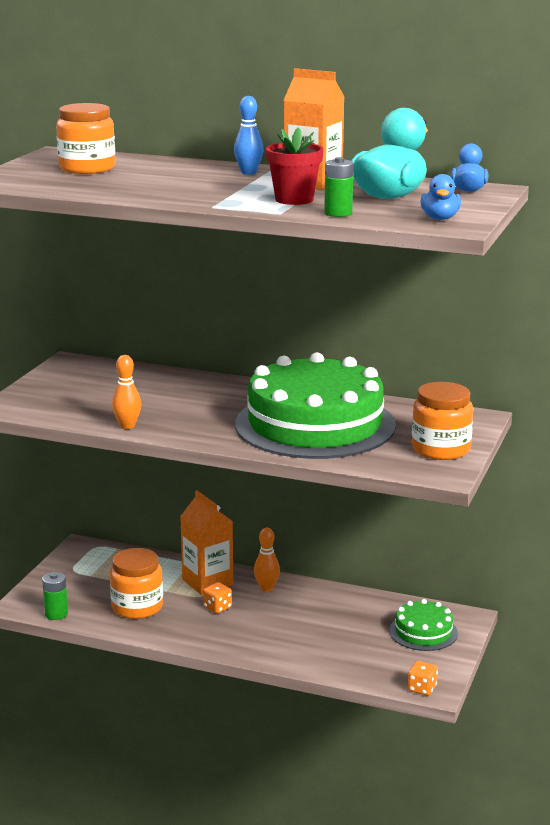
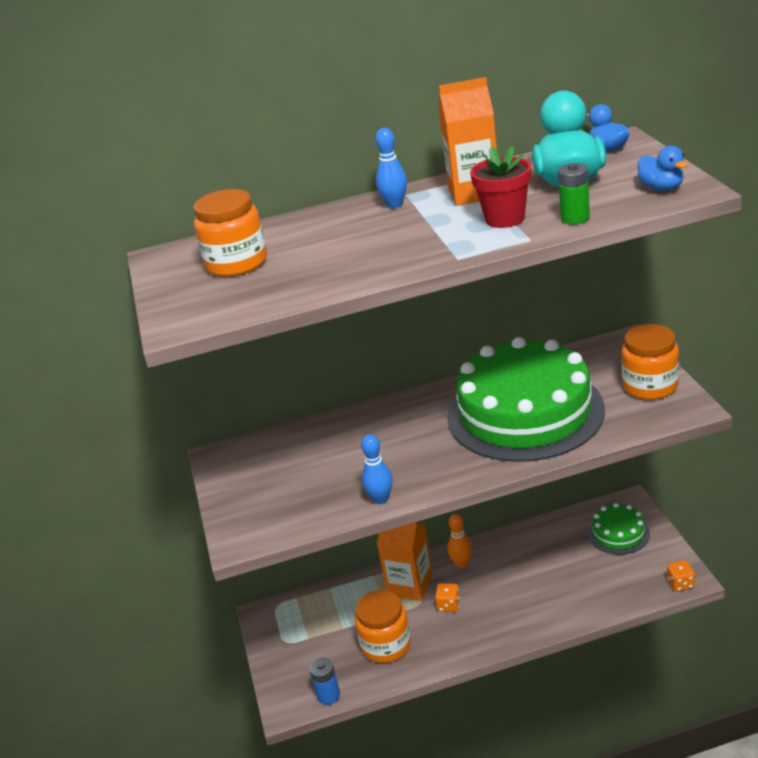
camera: 30 degrees left, 10 degrees up
(56, 614) = (328, 695): green battery -> blue battery
(127, 426) = (380, 499): orange bowling pin -> blue bowling pin

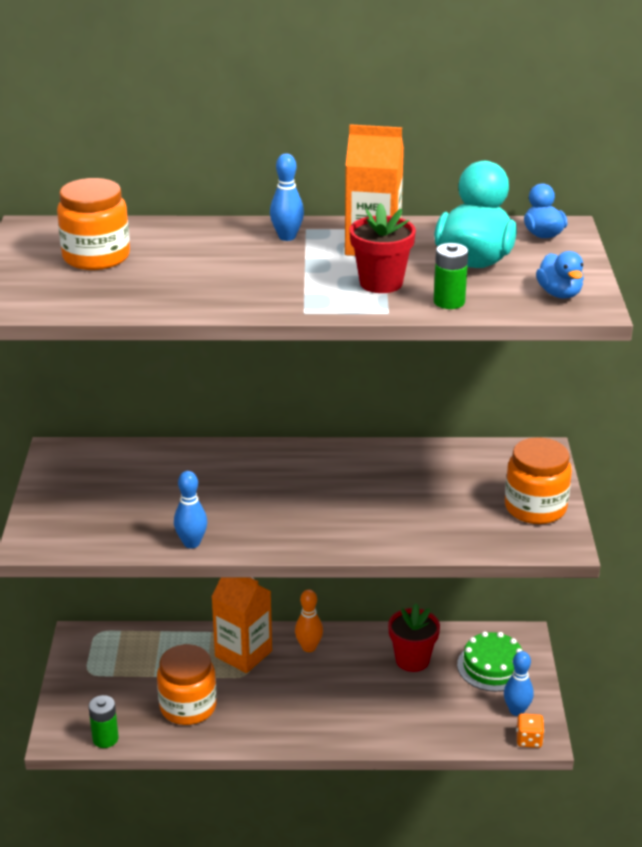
camera: 10 degrees right, 0 degrees up
(328, 695) = (105, 739): blue battery -> green battery
(448, 605) = (272, 686): orange dice -> none
(525, 412) = (388, 498): green cake -> none
(551, 548) = (412, 660): none -> red flower pot
(657, 563) = (516, 710): none -> blue bowling pin

